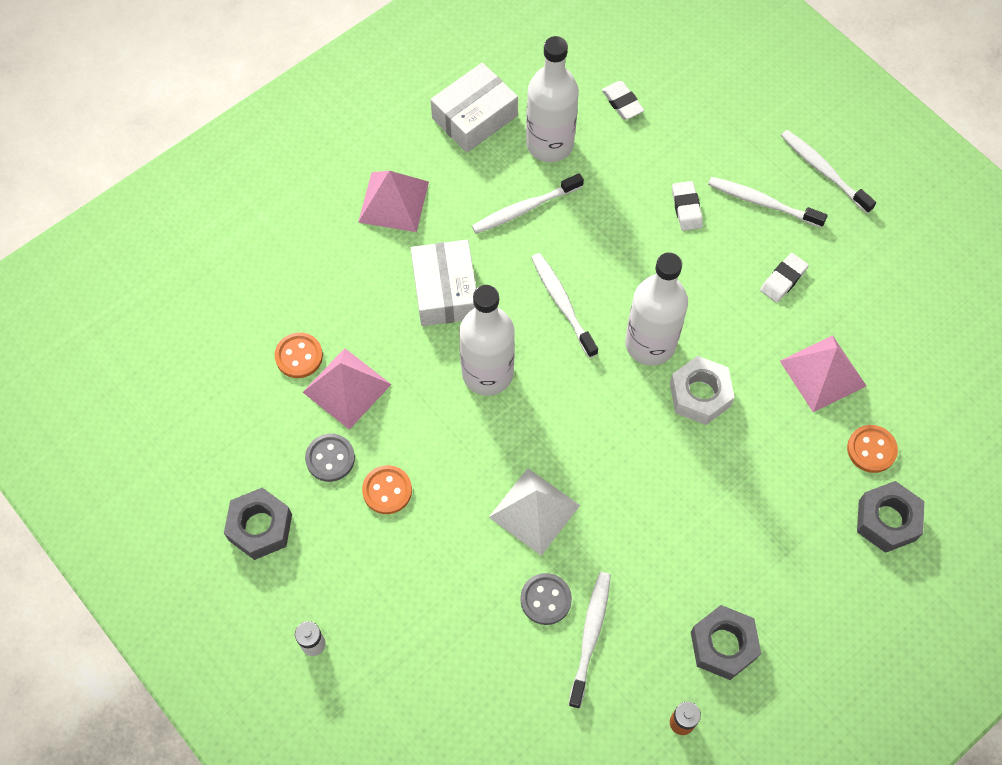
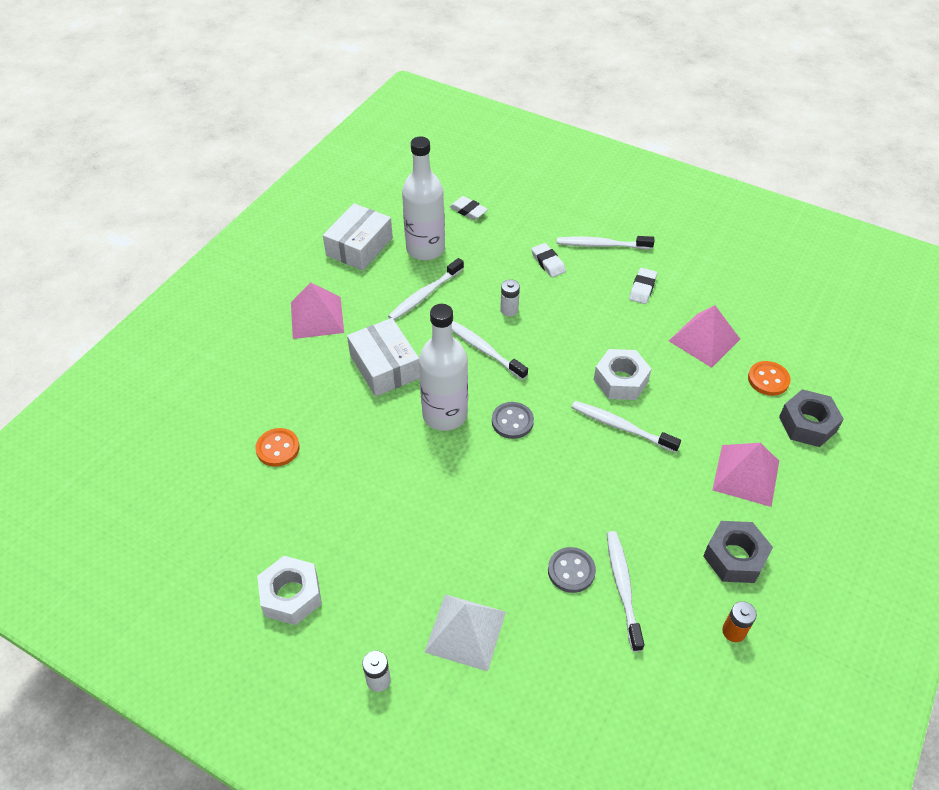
camera: 20 degrees left, 15 degrees down
(260, 527) = (291, 595): grey nut -> white nut
(330, 458) = (335, 519): grey button -> grey button (512, 421)
(347, 388) = (329, 460): pink pyramid -> pink pyramid (746, 475)
(387, 490) = (396, 528): orange button -> none
(534, 511) = (529, 505): white pyramid -> white pyramid (465, 631)
(613, 260) = (509, 310): none -> white battery
(650, 343) = (565, 357): white bottle -> none
(823, 171) = (634, 215): white toothbrush -> white toothbrush (621, 427)

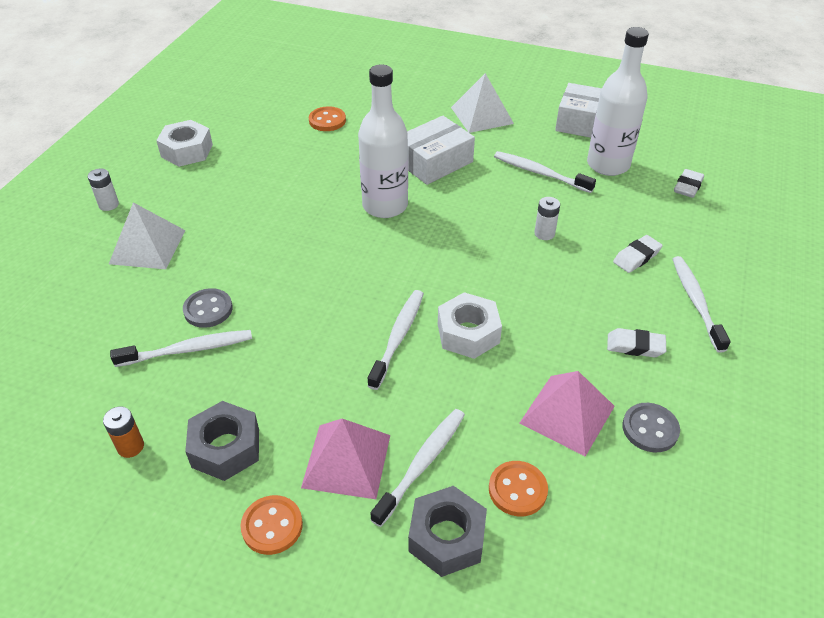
camera: 80 degrees right, 5 degrees down
(317, 317) = (481, 115): pink pyramid -> white pyramid
(483, 349) = (479, 221): white toothbrush -> white toothbrush (422, 464)
(512, 421) = (386, 251): grey button -> grey button (650, 429)
(805, 527) = (272, 526): none -> orange button

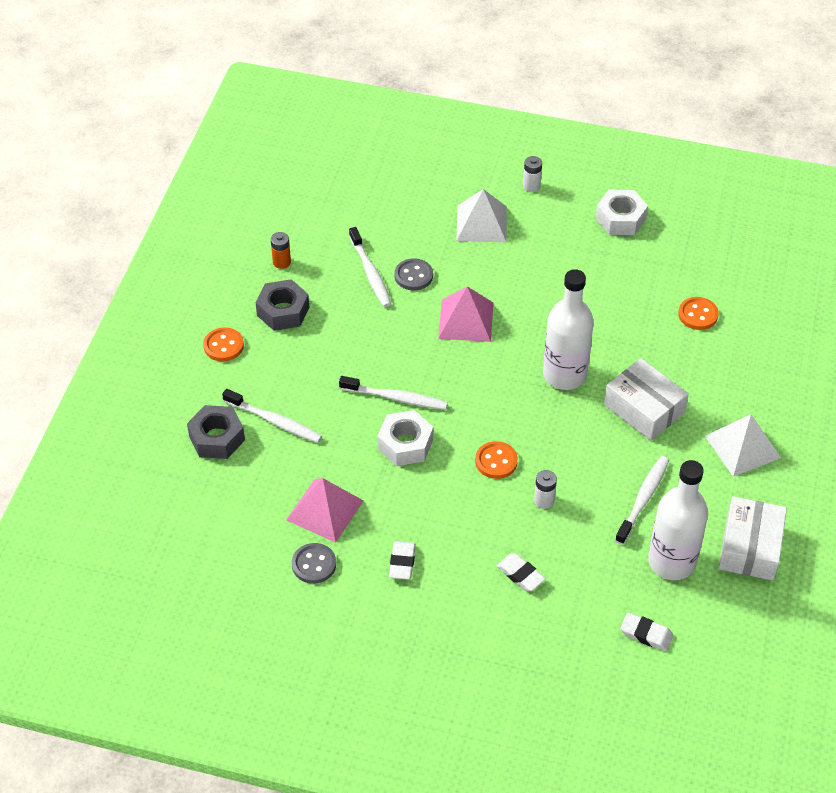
camera: 85 degrees right, 5 degrees up
(347, 460) = (275, 378): pink pyramid -> pink pyramid (466, 320)
(517, 490) = (255, 477): orange button -> orange button (496, 461)
(696, 302) = (463, 616): white toothbrush -> none

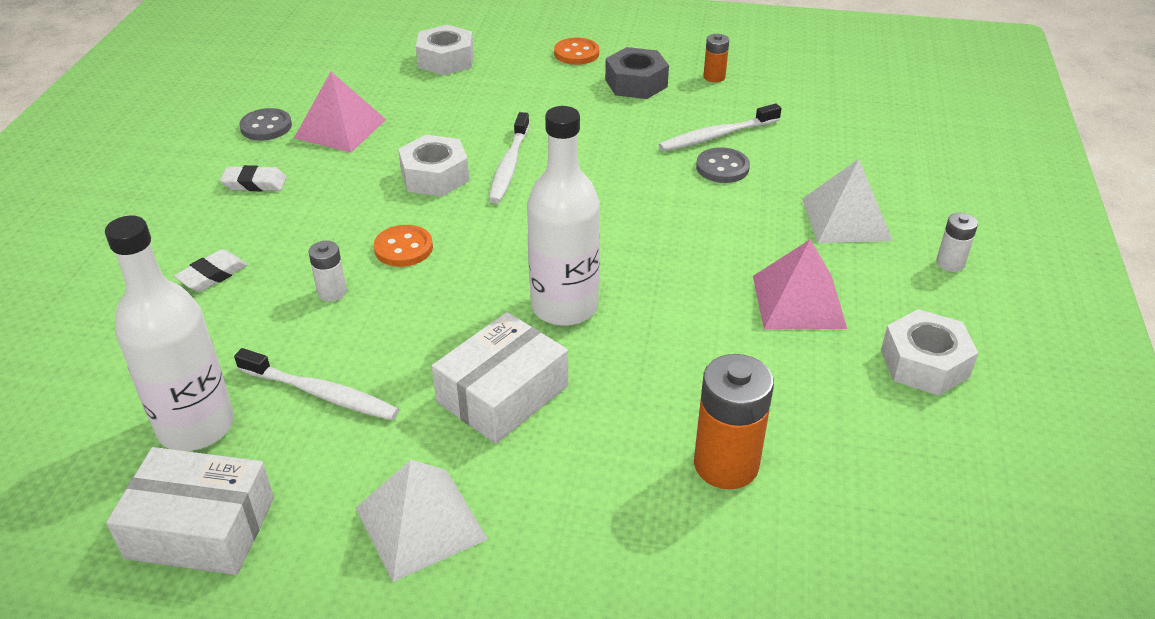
camera: 85 degrees right, 10 degrees down
(217, 438) = (446, 60): grey nut -> white nut
(274, 421) = (470, 90): white toothbrush -> none
(466, 320) = (653, 213): pink pyramid -> pink pyramid (798, 301)
(646, 634) = (75, 397): white eraser -> none
(698, 315) = (726, 465): orange button -> orange battery

